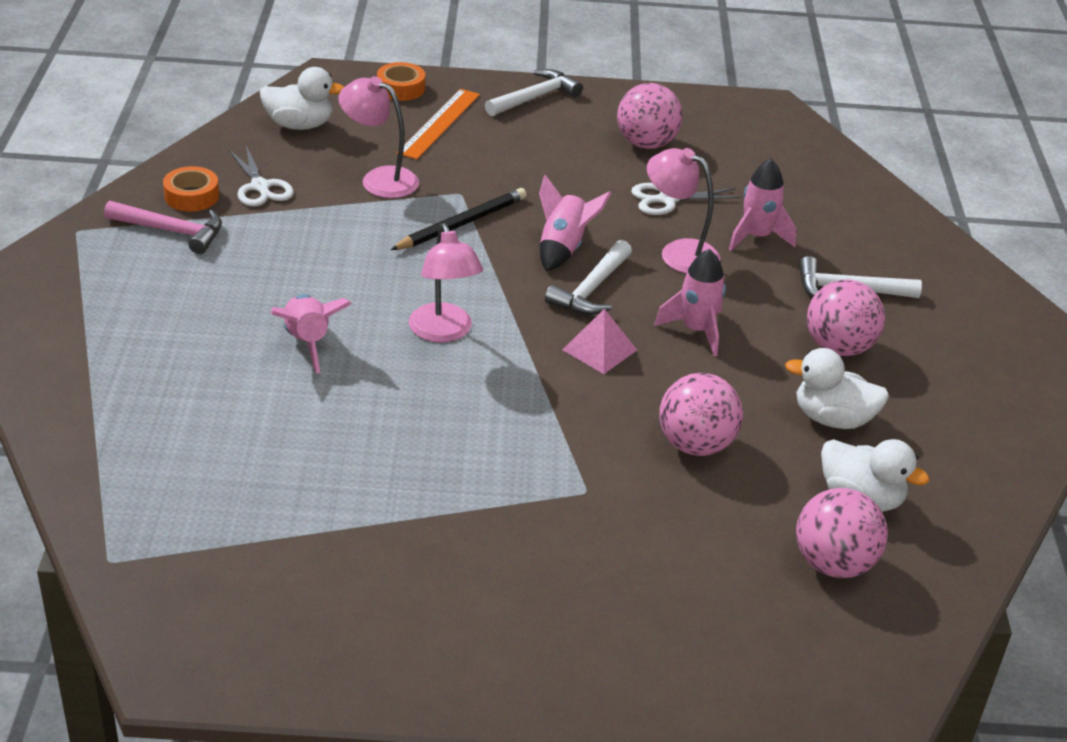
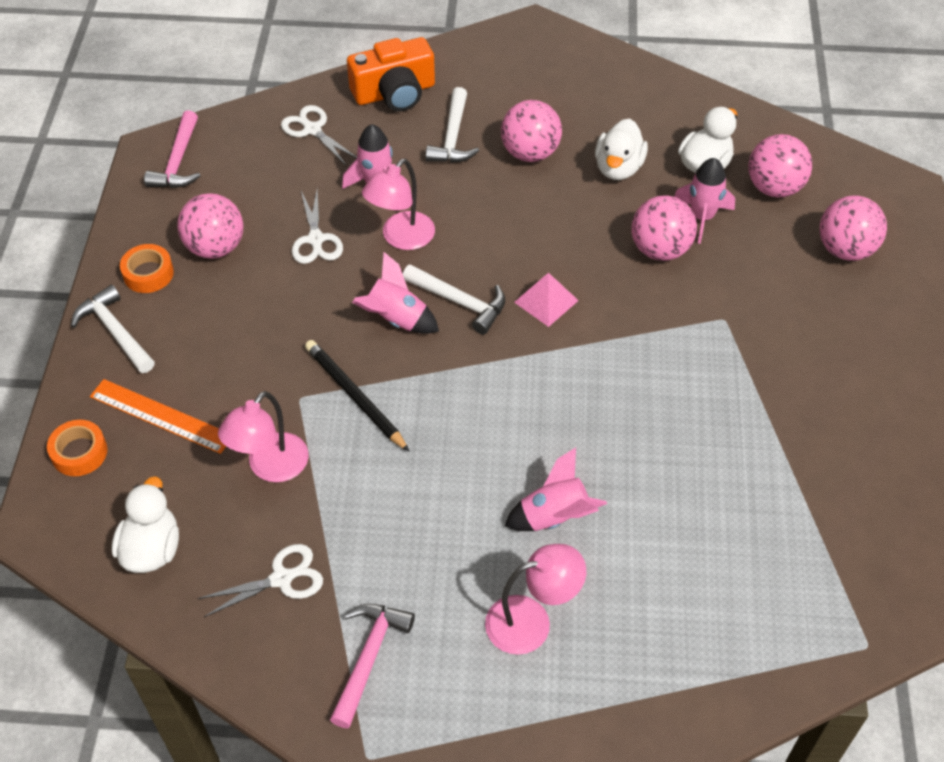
camera: 85 degrees left, 15 degrees up
(191, 196) = (299, 646): orange tape -> orange tape (148, 274)
(444, 332) = (530, 410): pink lamp -> pink lamp (531, 621)
(696, 330) = (514, 236): pink rocket -> pink rocket (702, 217)
(727, 625) = (845, 249): none -> pink ball
(758, 120) = (178, 162): none -> pink hammer
(830, 196) = (312, 129): none -> white scissors
(910, 250) = (394, 92): none -> orange camera

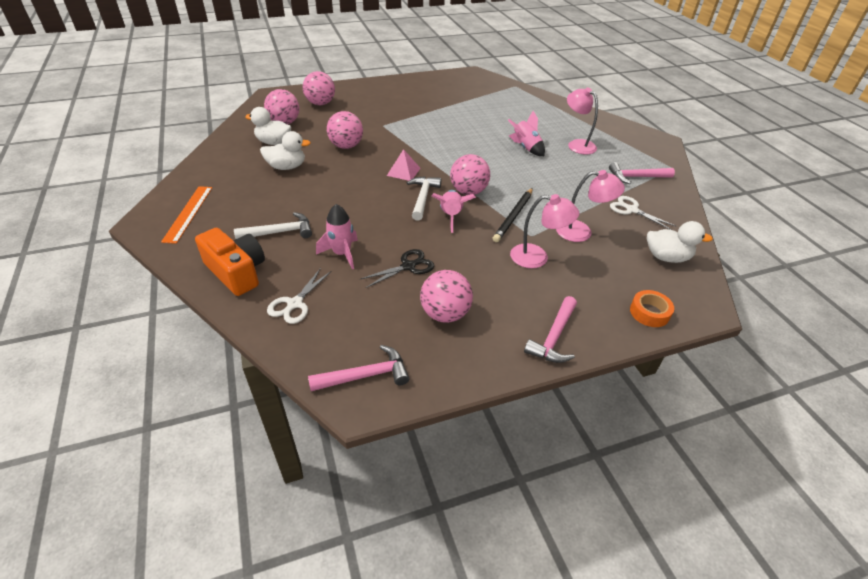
camera: 115 degrees left, 10 degrees down
(115, 331) = (554, 337): white hammer -> pink hammer
(148, 274) = (493, 342): orange tape -> none
(152, 549) = (666, 257): white duck -> white duck turned 150 degrees counterclockwise
(161, 416) = (592, 286): orange ruler -> orange ruler (188, 213)
(316, 240) = (408, 266): white scissors -> black scissors
(401, 238) = (386, 230): pink lamp -> pink lamp (537, 257)
(530, 153) = (285, 199): pink ball -> pink ball (468, 192)
(702, 217) = (316, 138): pink rocket -> none

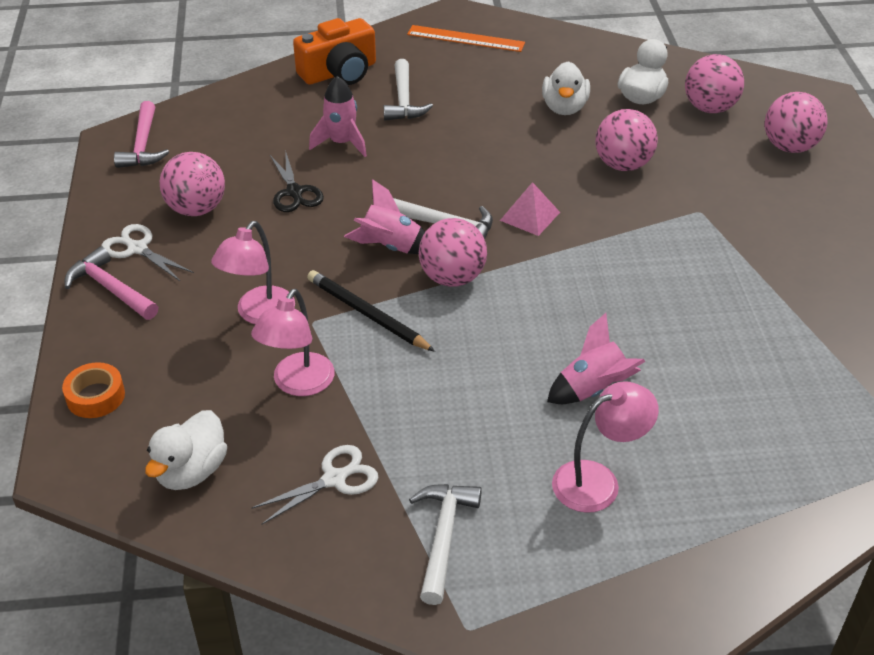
camera: 105 degrees right, 0 degrees up
(294, 304) = (268, 107): white scissors -> white scissors (137, 248)
(636, 177) = (443, 537): pink hammer -> white hammer

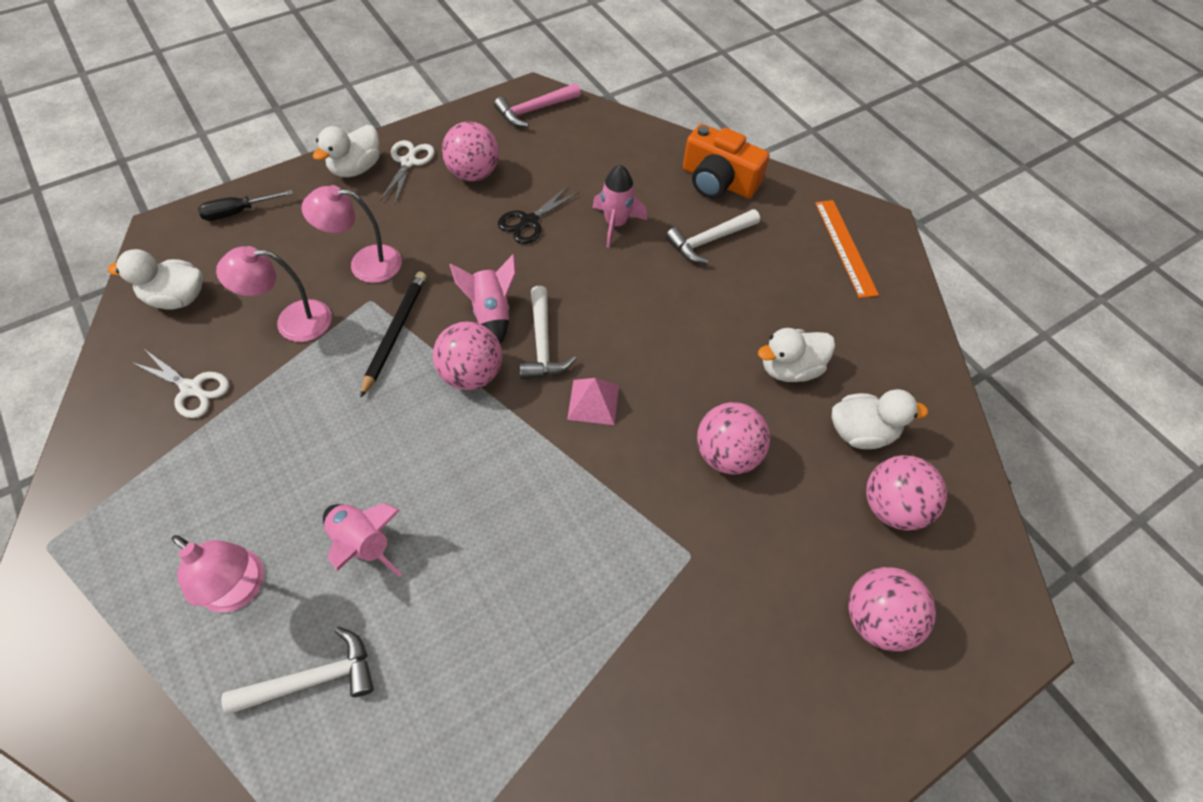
camera: 60 degrees right, 15 degrees up
(95, 396) = (238, 212): orange tape -> black screwdriver
(110, 289) = (356, 168): pink hammer -> white duck
(443, 537) = (144, 489): white hammer -> white hammer (313, 678)

